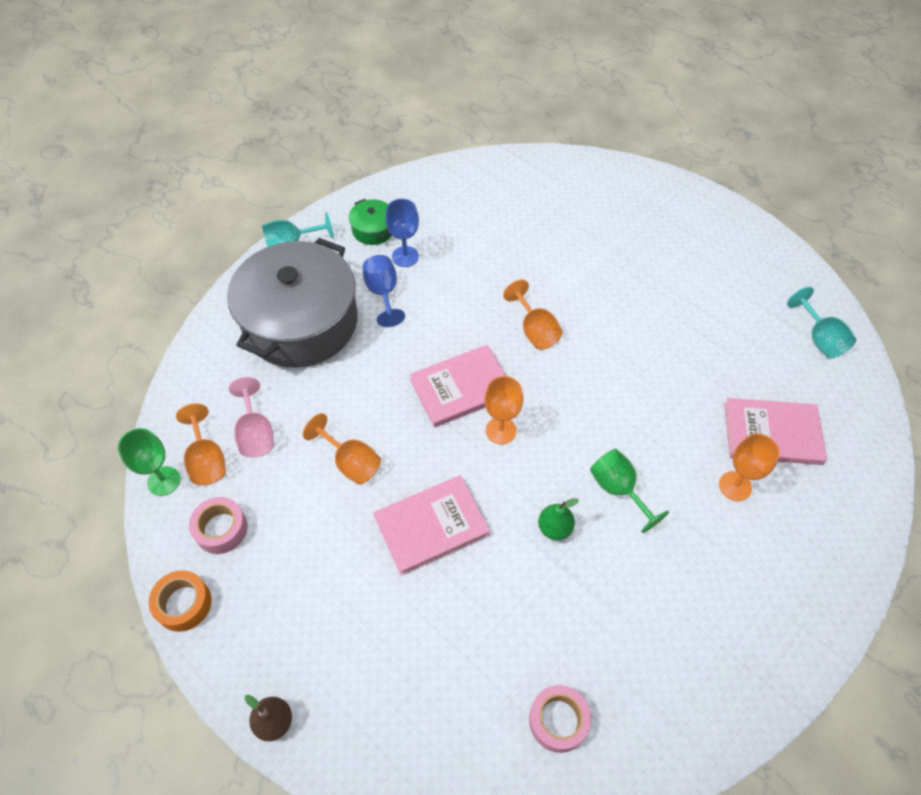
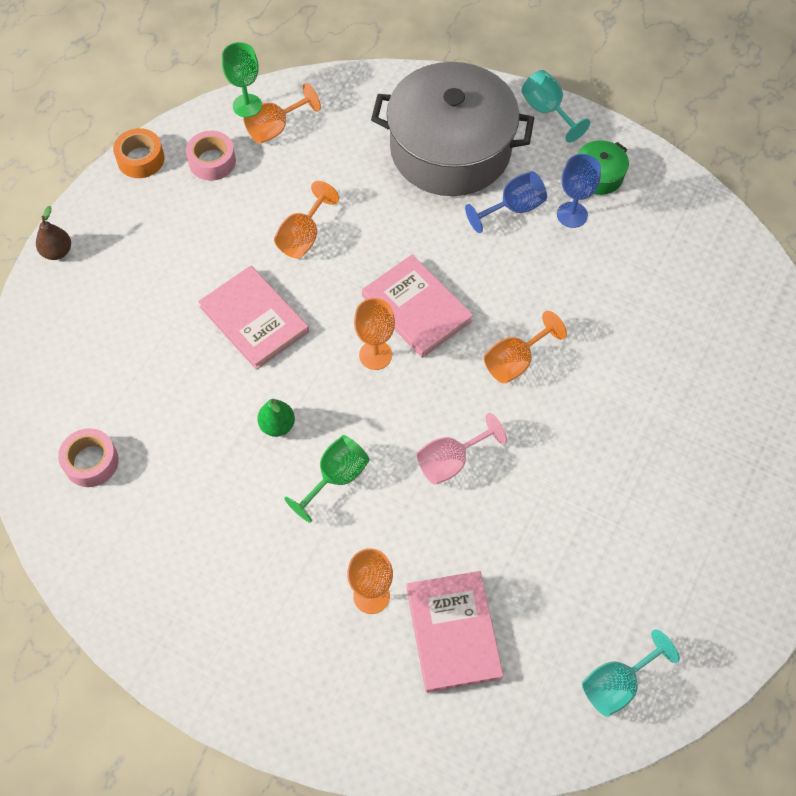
camera: 75 degrees right, 5 degrees up
(255, 433) = (313, 154): pink goblet -> pink goblet (451, 461)

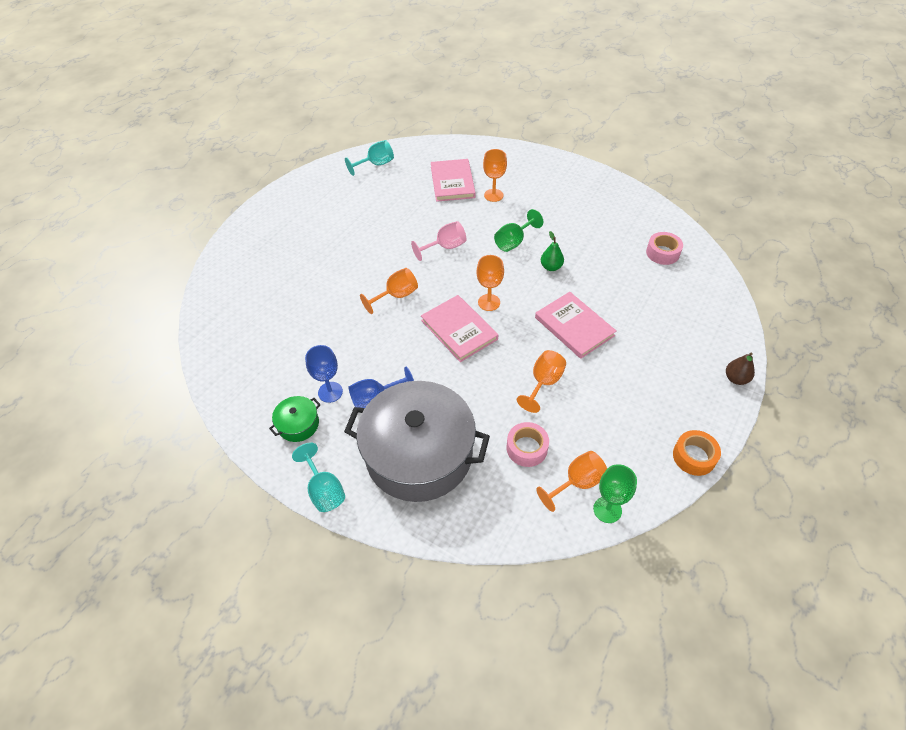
camera: 175 degrees left, 10 degrees down
(212, 161) = (629, 451): pink tape -> pink tape (527, 448)

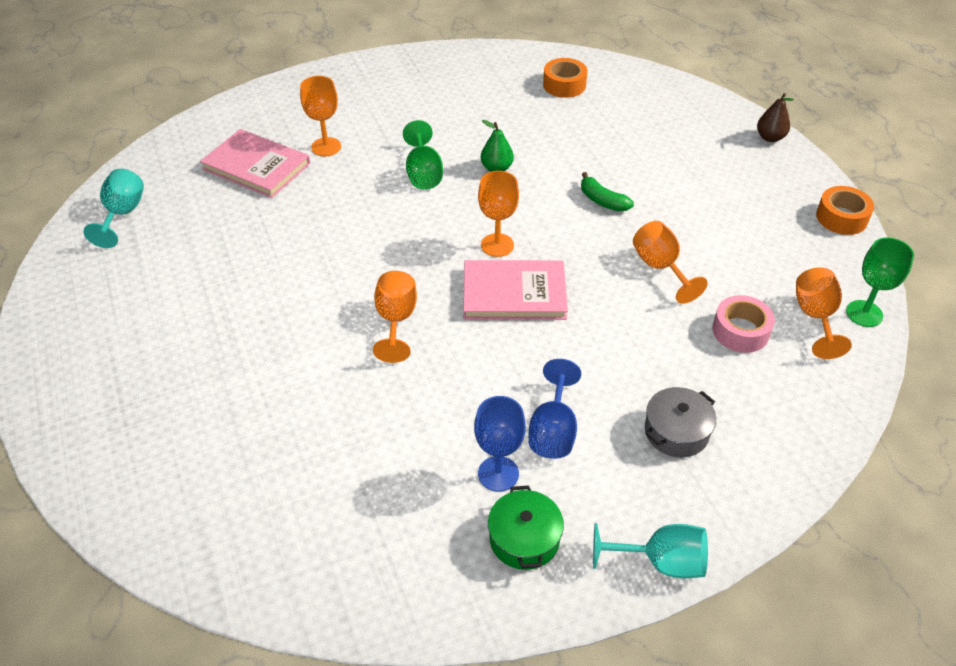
camera: 55 degrees left, 5 degrees down
(419, 454) = (676, 431): grey pot -> grey pot, size x0.40
(445, 247) = (363, 233): pink goblet -> none
(574, 326) = (602, 201): pink book -> green banana
(662, 253) = (564, 85): pink tape -> orange tape

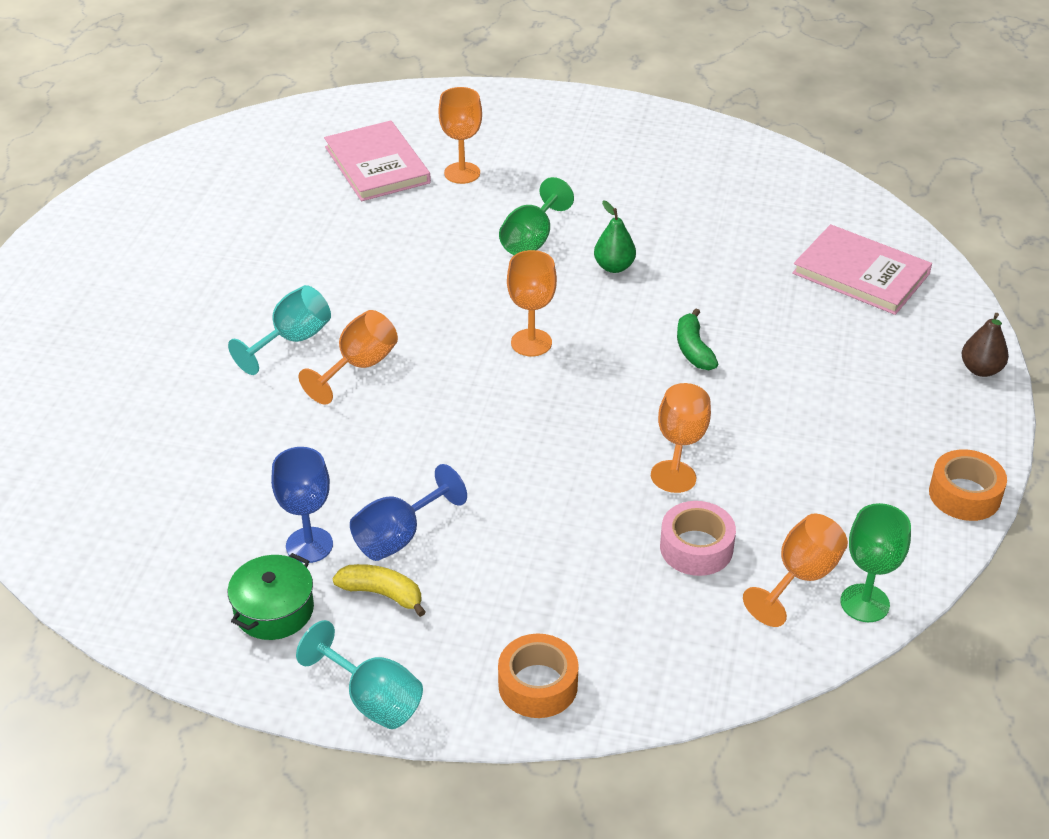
camera: 35 degrees right, 5 degrees down
(122, 214) = (217, 160): turquoise goblet -> turquoise goblet (292, 340)
(514, 293) = (498, 396): pink book -> pink book (861, 273)
(564, 85) = (789, 210): orange tape -> orange tape (538, 685)
(586, 479) = (382, 594): none -> yellow banana
(676, 431) = (517, 602): grey pot -> none

